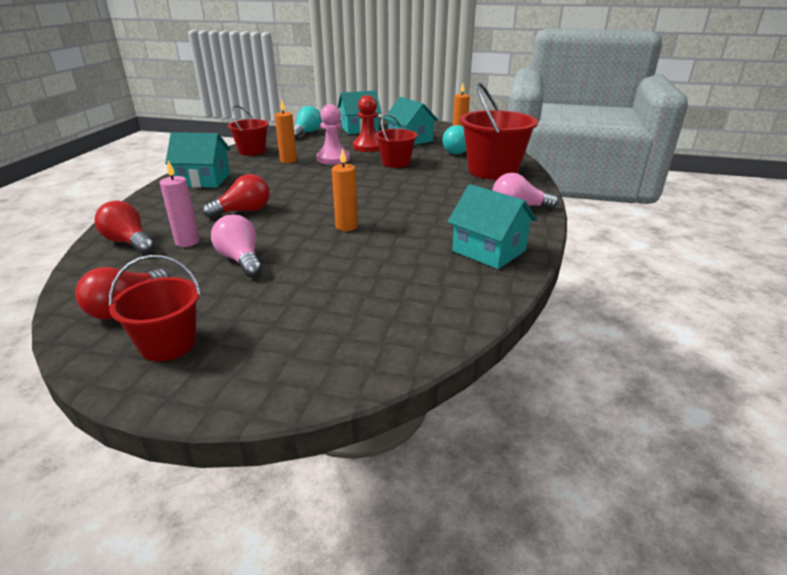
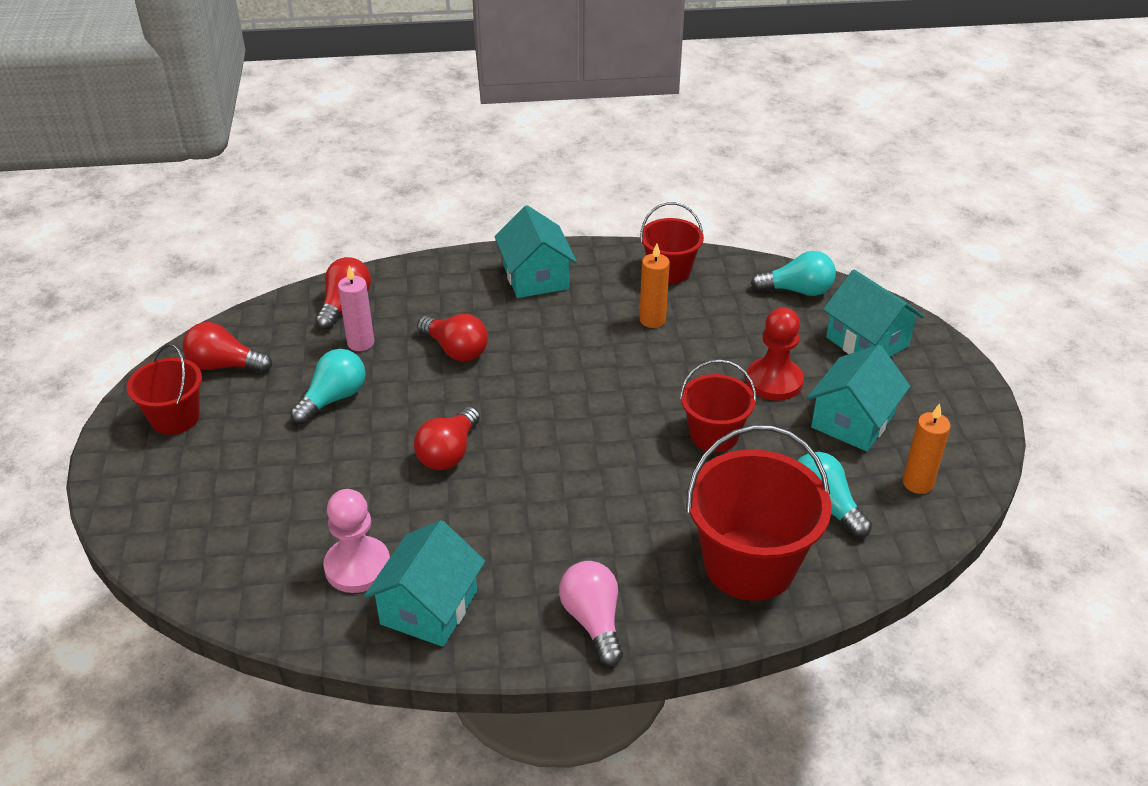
camera: 70 degrees right, 10 degrees up
(241, 260) = (333, 398): pink light bulb -> turquoise light bulb
(333, 159) = (689, 361): pink pawn -> pink pawn (357, 567)
(346, 226) = (449, 453): orange candle -> red light bulb

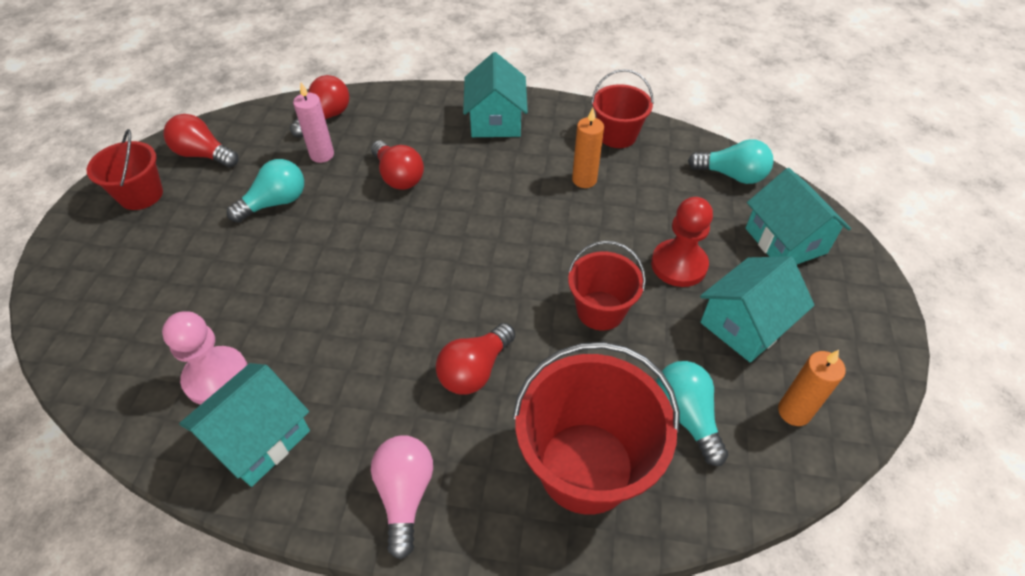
camera: 15 degrees right, 10 degrees up
(449, 453) = (348, 276): red light bulb -> red light bulb (475, 370)

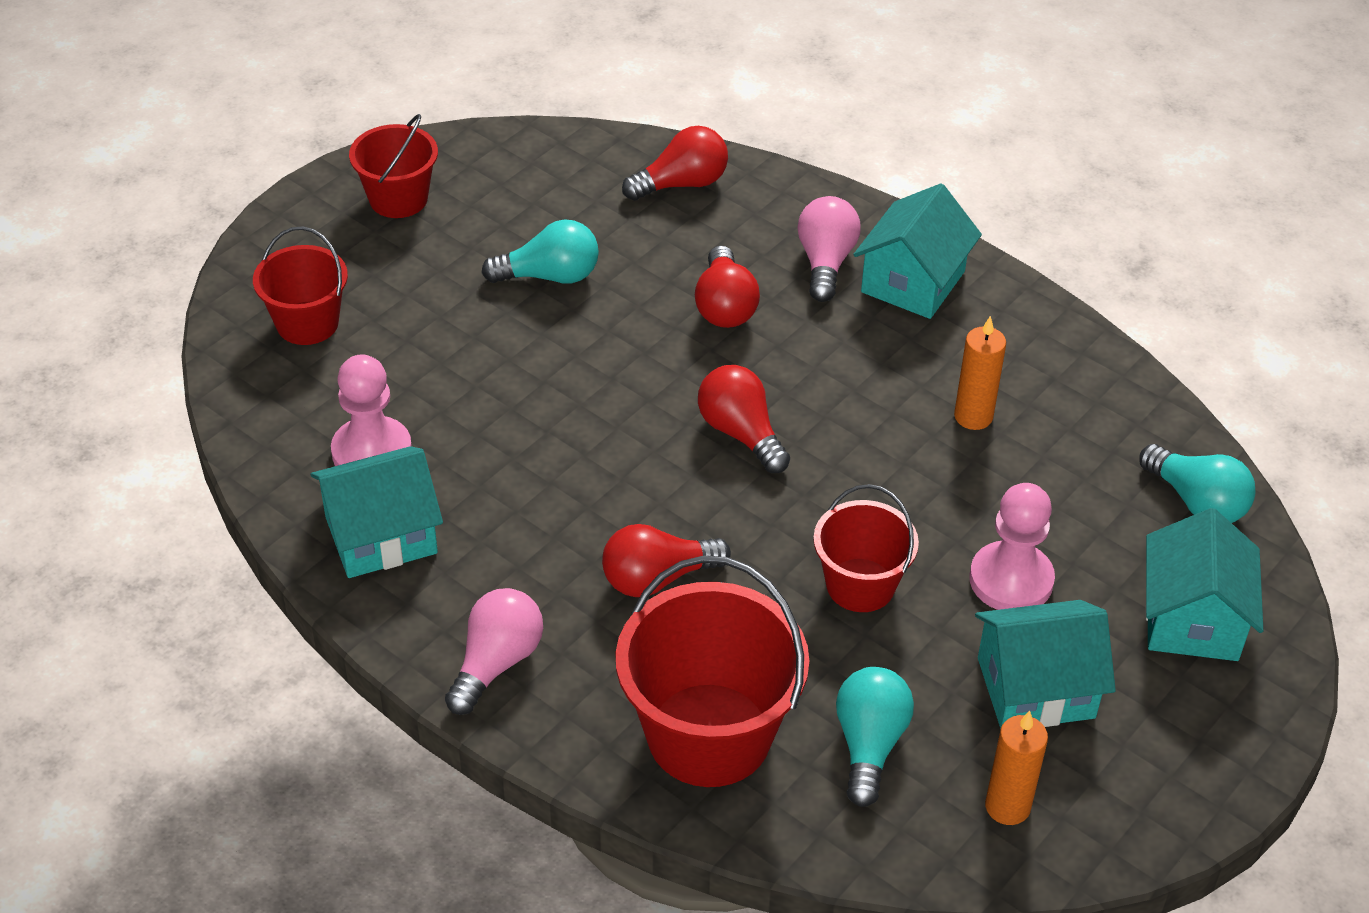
camera: 30 degrees right, 5 degrees down
(204, 155) = (499, 175): red light bulb -> red light bulb (741, 433)
(322, 155) = (645, 235): pink candle -> none
(440, 129) = (825, 262): none -> pink light bulb
(617, 135) = (1073, 375): red bucket -> red bucket (307, 323)
(679, 265) = (1011, 580): red pawn -> pink pawn

